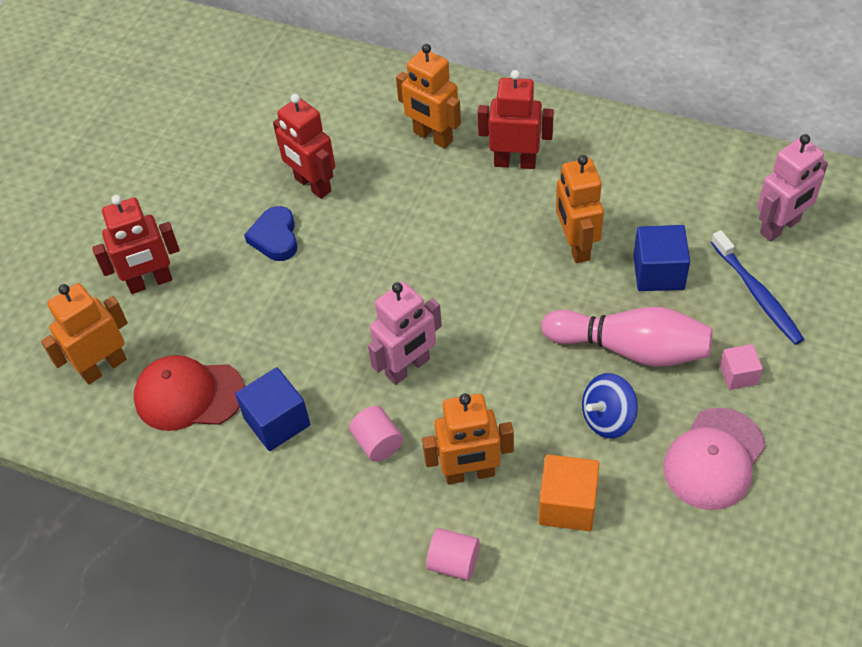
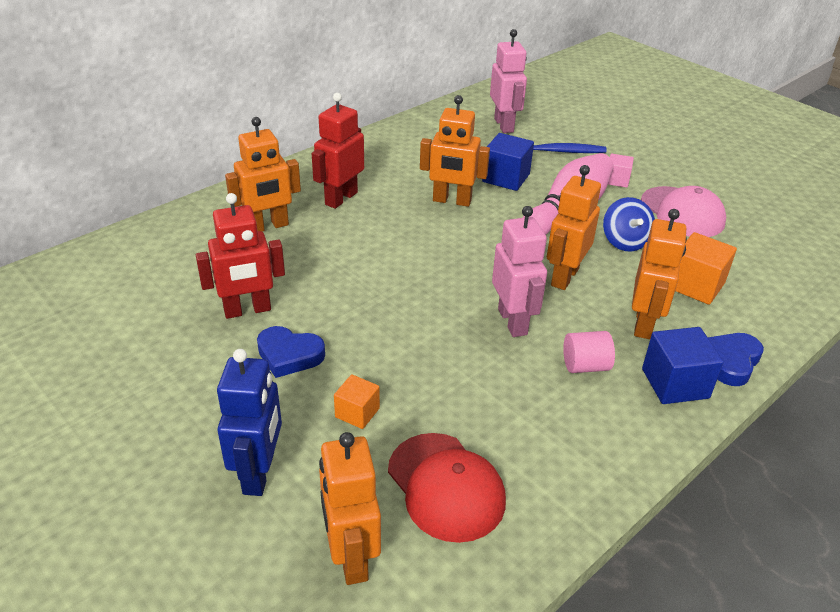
camera: 70 degrees left, 15 degrees down
(150, 282) = (259, 473): red robot -> blue robot
(189, 395) = (446, 486): red cap -> red cap turned 60 degrees counterclockwise
(235, 309) = (357, 413): none -> orange cube
(277, 422) = (523, 426): blue cube -> blue cube (675, 383)
(454, 562) = (730, 361): pink cylinder -> blue heart
(505, 384) = (564, 277): none -> orange robot

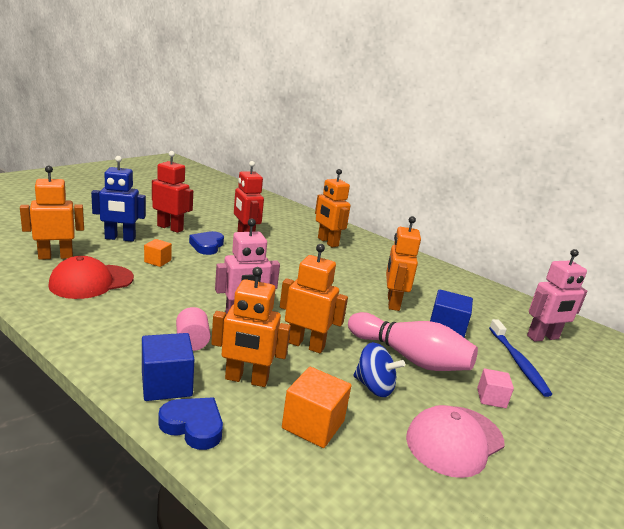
camera: 80 degrees right, 15 degrees down
(341, 198) = (371, 263): red robot -> red robot (170, 228)
(624, 242) = (374, 387): blue spinning top -> blue spinning top turned 135 degrees counterclockwise

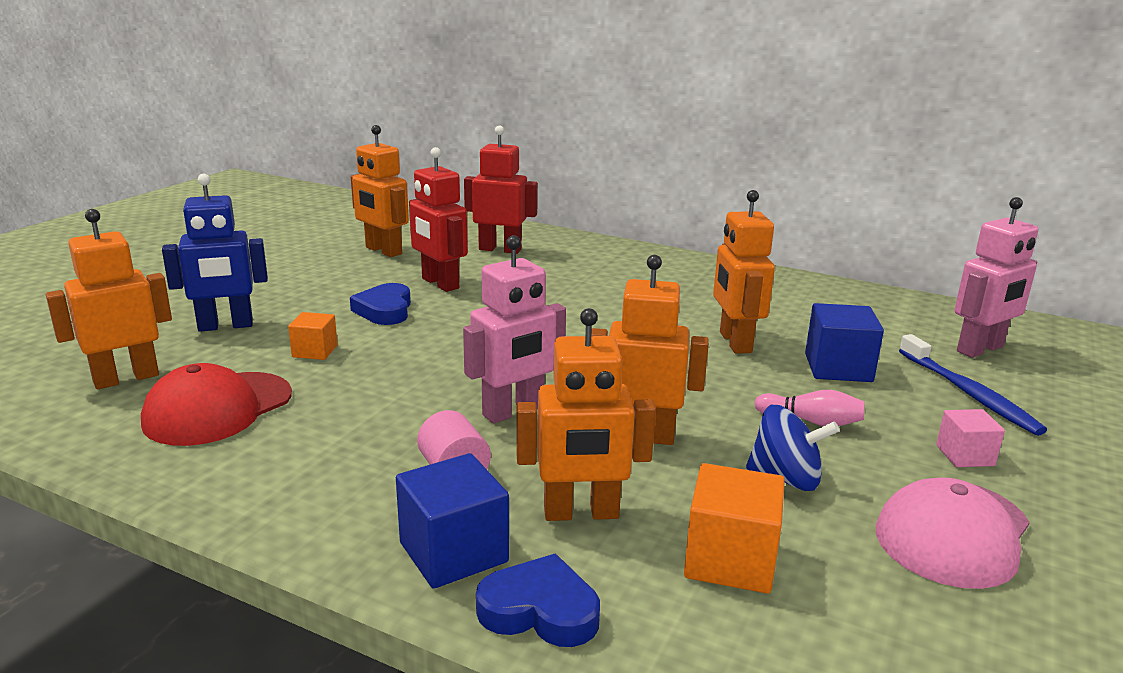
camera: 10 degrees left, 0 degrees up
(170, 228) = (304, 292): red robot -> red robot (500, 249)
(327, 242) = (577, 268): orange robot -> orange robot (383, 251)
(410, 358) = (811, 421): pink bowling pin -> pink bowling pin, size x0.47

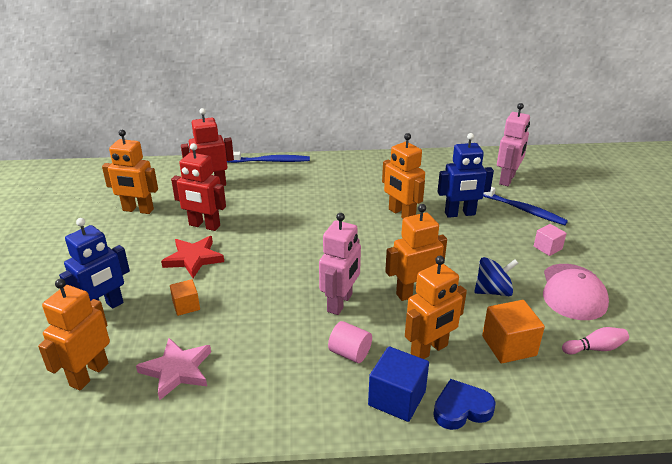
camera: 30 degrees left, 10 degrees up
(218, 409) = (177, 370): red cap -> pink star
(385, 310) = (193, 258): blue heart -> red star
(606, 244) = (270, 161): none -> blue toothbrush
(811, 421) = (476, 253): pink bowling pin -> pink bowling pin (595, 348)
(838, 368) = (460, 214): blue cube -> blue robot

